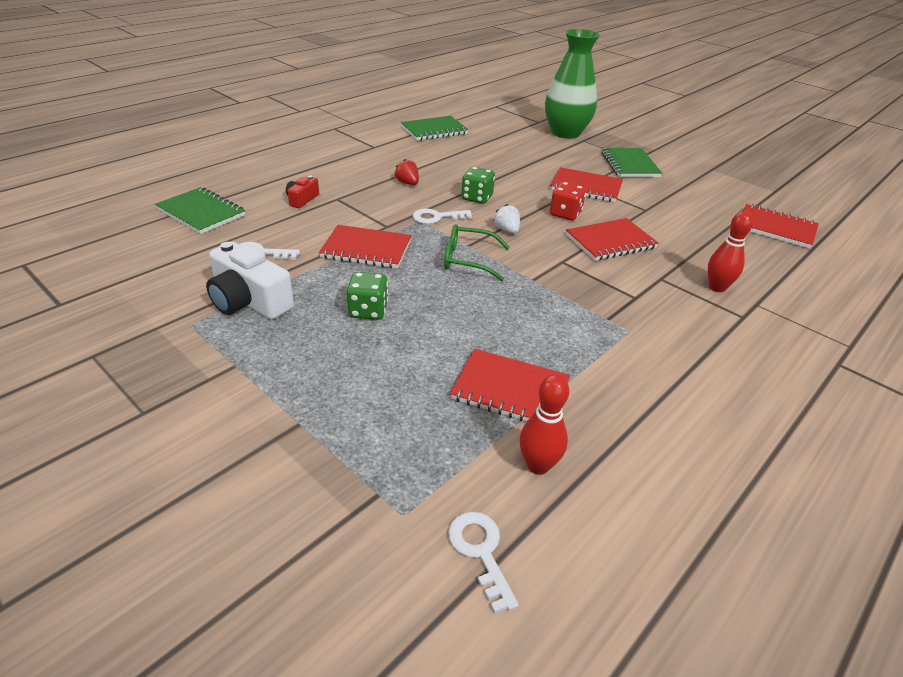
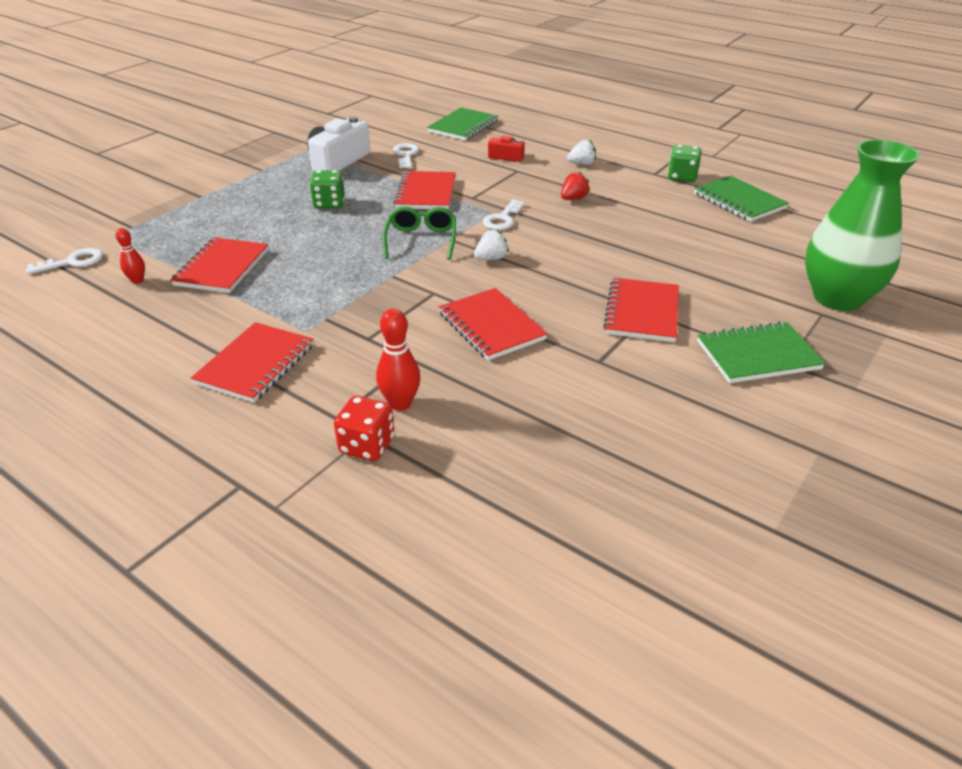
camera: 85 degrees right, 0 degrees up
(339, 169) = (582, 164): none -> white strawberry
(436, 217) = (502, 219): white key -> white key turned 135 degrees counterclockwise
(477, 198) = (561, 238): green dice -> green dice (682, 177)
(538, 465) = (137, 281): red bowling pin -> red bowling pin, size x0.64
(565, 214) = (551, 295): red dice -> red dice (367, 445)
(775, 228) = (605, 498): red notebook -> red notebook (256, 364)

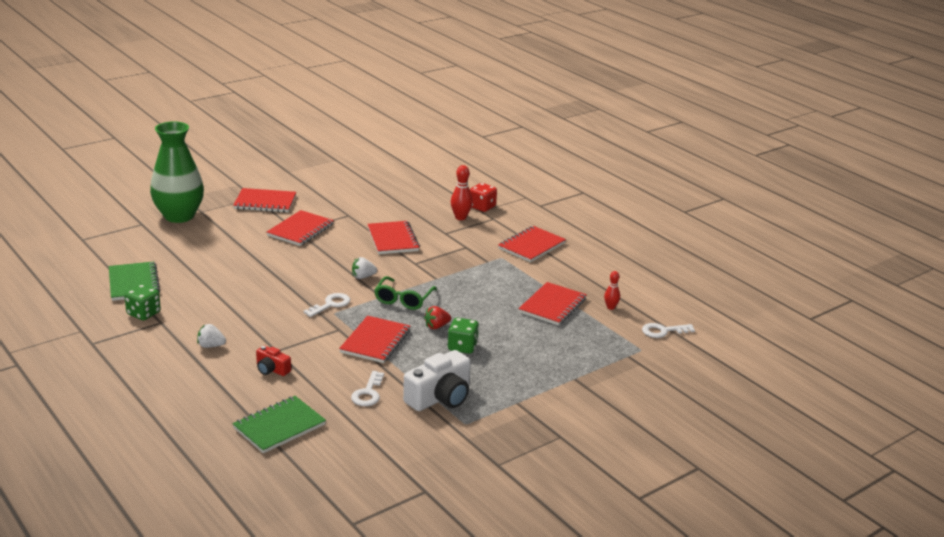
camera: 165 degrees left, 10 degrees down
(573, 198) = (258, 311): red strawberry -> red strawberry (436, 326)
(757, 355) = (265, 202): green notebook -> red notebook

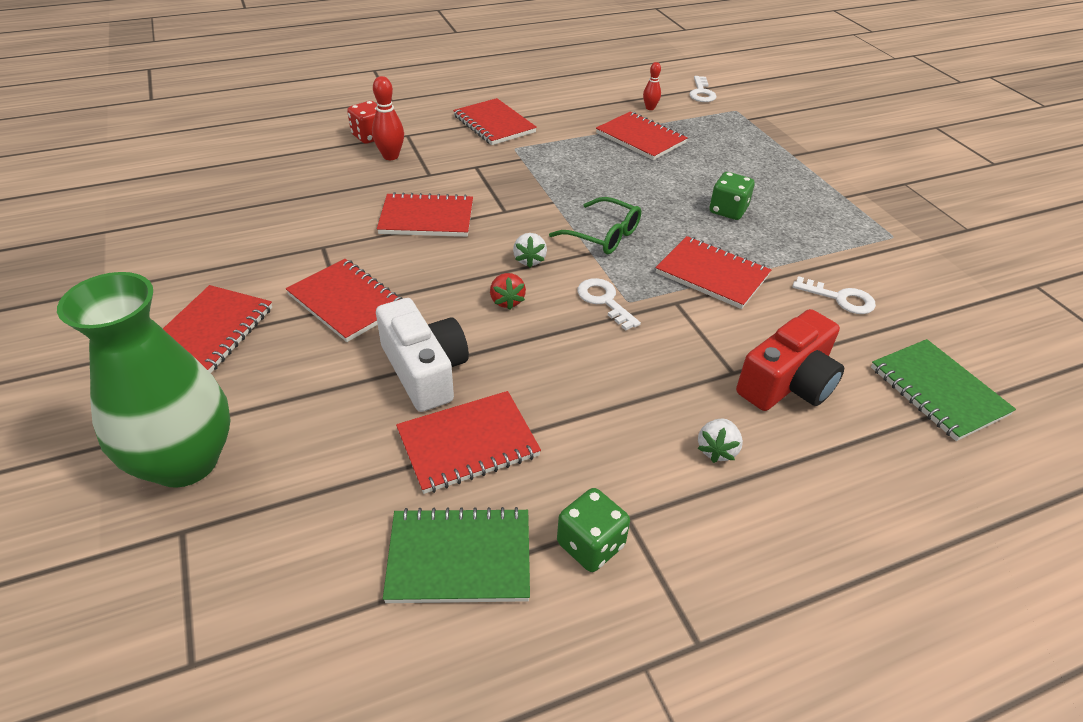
camera: 75 degrees left, 15 degrees up
(201, 277) = (468, 444): none -> red notebook
(272, 369) = (787, 383): red camera -> red camera, size x1.90
(436, 326) = (678, 221): red strawberry -> red strawberry (507, 301)
(440, 397) = (842, 245): white camera -> white camera (424, 370)

